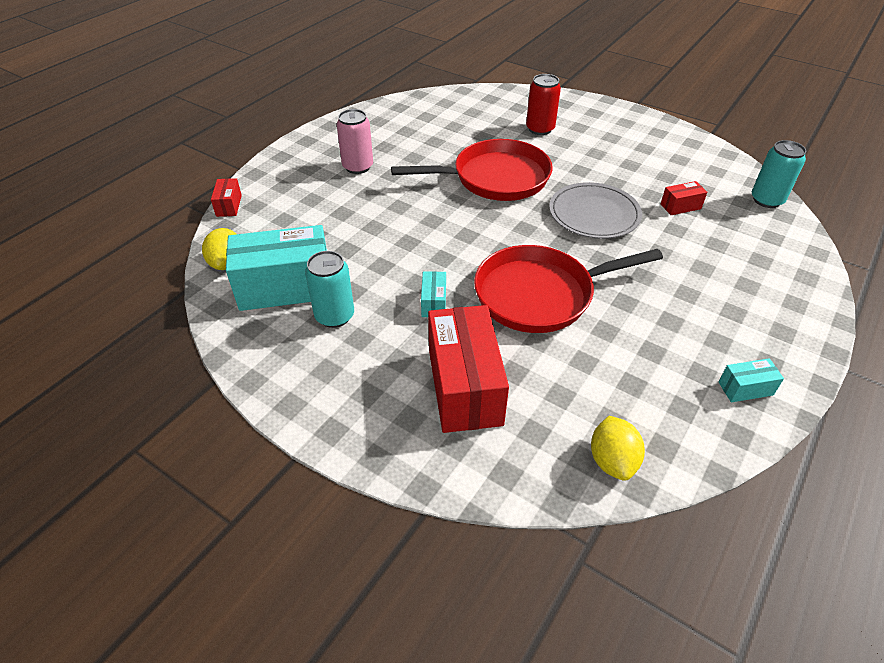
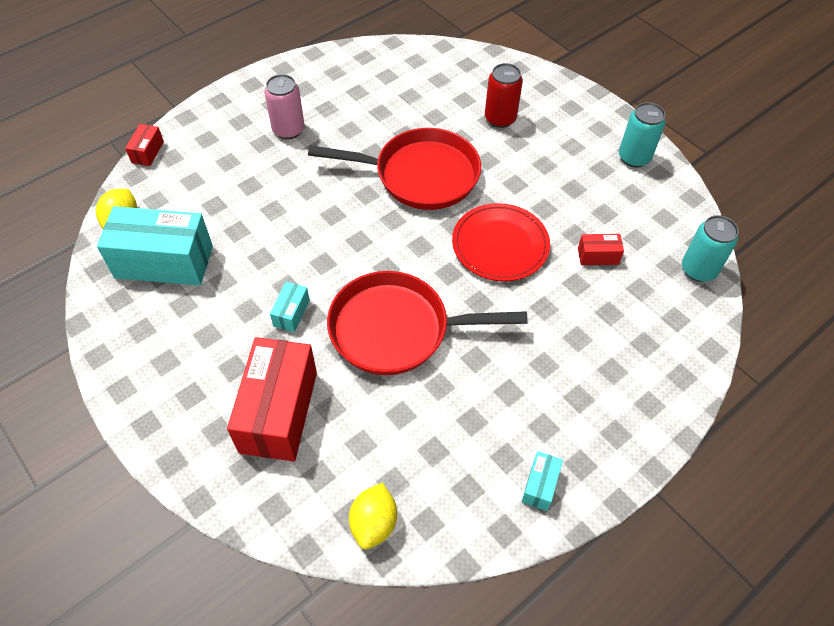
camera: 15 degrees right, 10 degrees up
(334, 316) = (195, 305): turquoise can -> turquoise can (634, 157)
(594, 214) = (500, 245): grey plate -> red plate
(745, 388) = (540, 485): turquoise box -> turquoise box turned 75 degrees counterclockwise

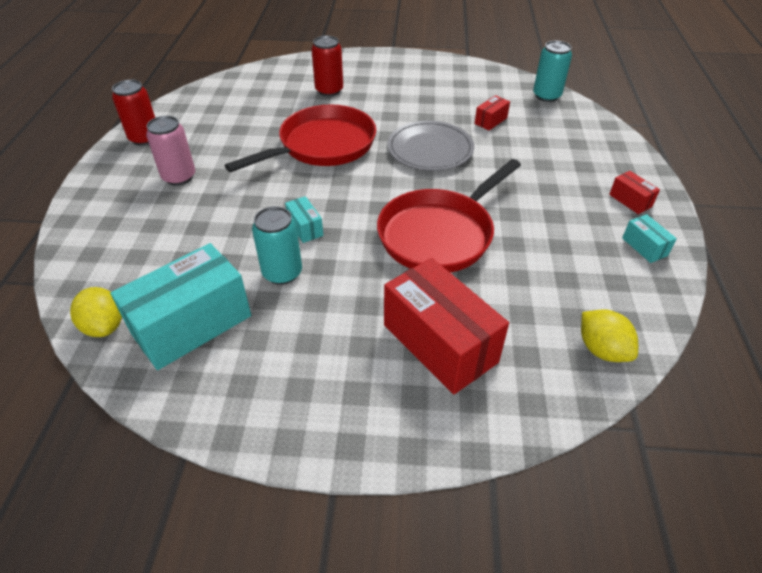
camera: 45 degrees left, 10 degrees down
(147, 152) = (59, 264): red box -> red box (630, 200)
(291, 313) = (353, 279): turquoise box -> turquoise box (305, 228)
(307, 74) = (144, 138): none -> red can
(500, 245) = (430, 149): red plate -> grey plate
(634, 157) = (435, 68): turquoise can -> turquoise can (282, 273)

